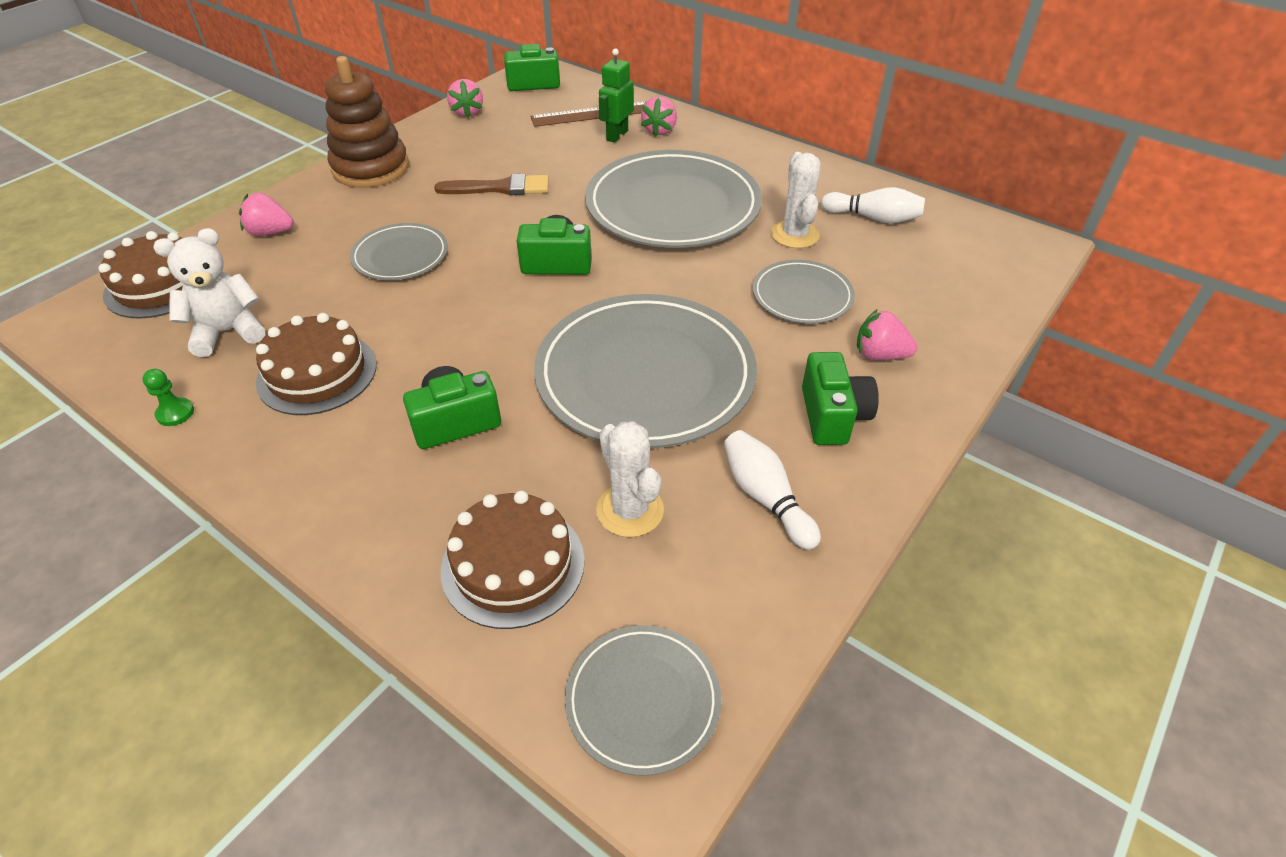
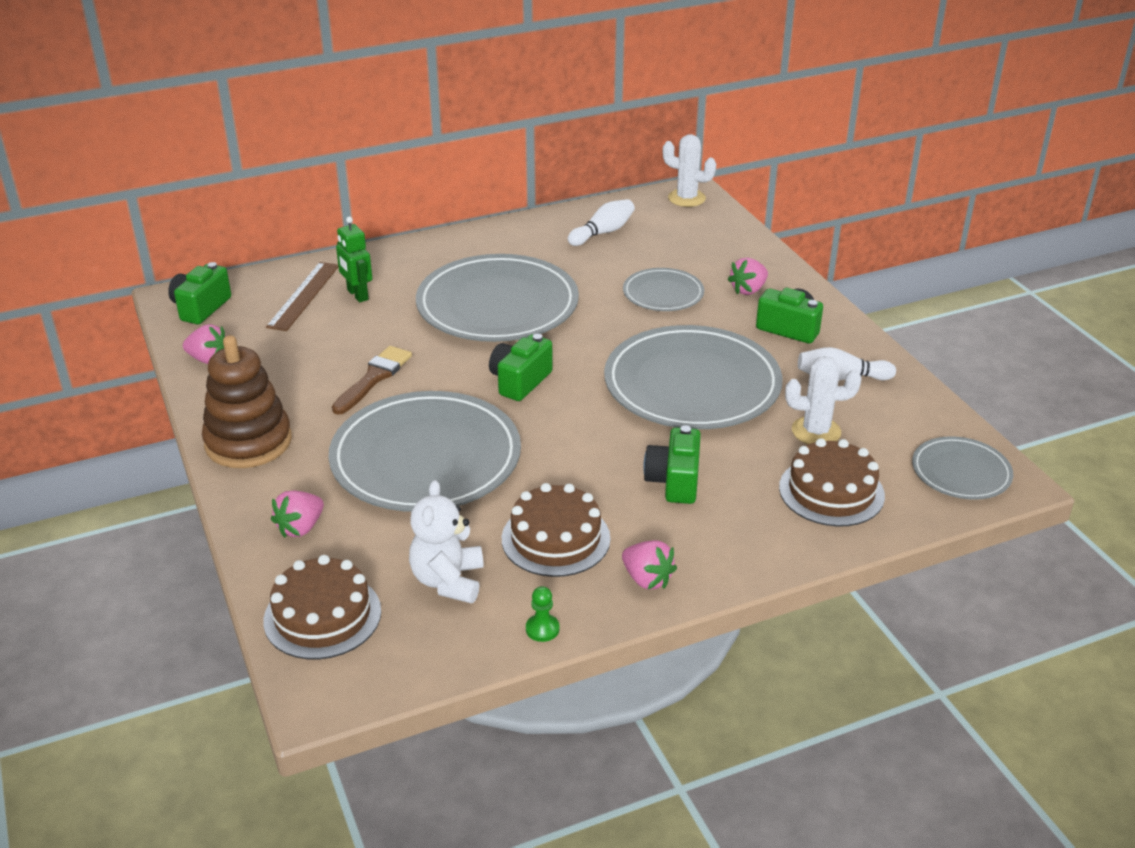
camera: 60 degrees left, 10 degrees down
(400, 256) = (426, 458): grey plate -> grey plate, size x1.97
(659, 130) = (375, 273): pink strawberry -> pink strawberry (647, 579)
(795, 235) = (591, 269): white cactus -> white cactus (686, 198)

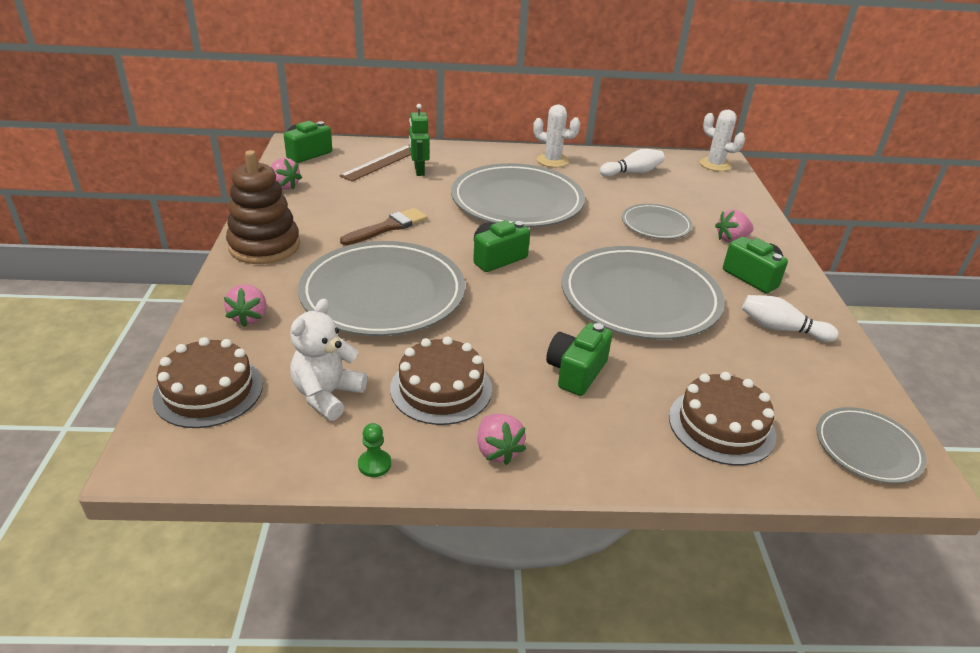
camera: 20 degrees right, 0 degrees up
(300, 528) = (249, 317): pink strawberry -> pink strawberry turned 60 degrees counterclockwise
(816, 431) = (734, 367): white cactus -> white cactus (552, 161)

